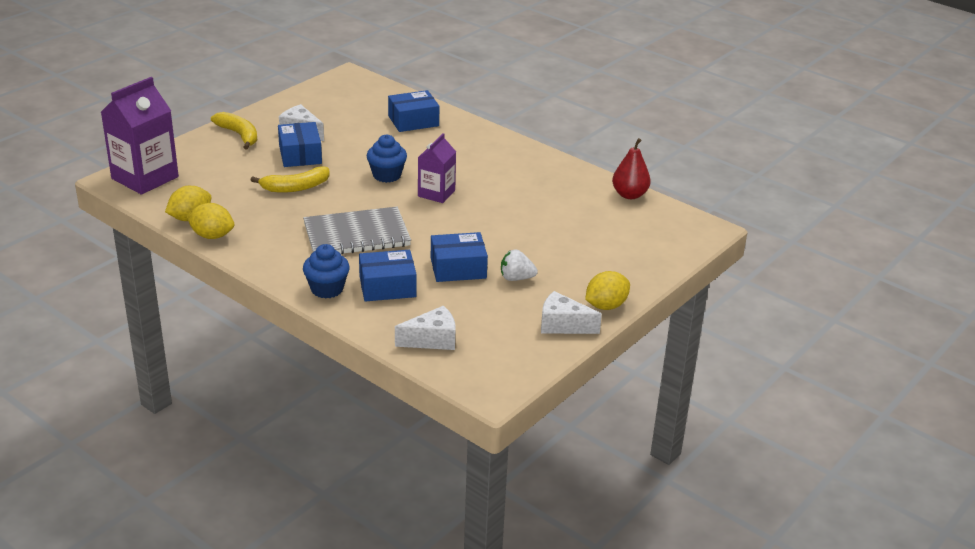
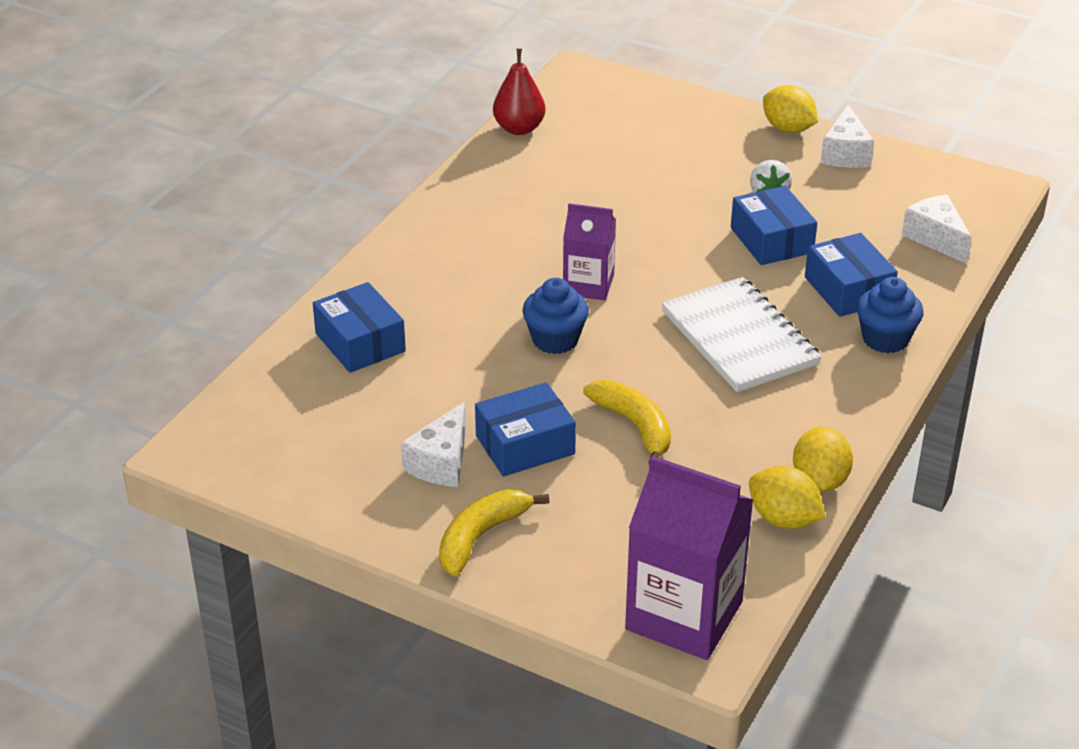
camera: 100 degrees left, 5 degrees up
(356, 235) = (739, 338): grey notebook -> white notebook

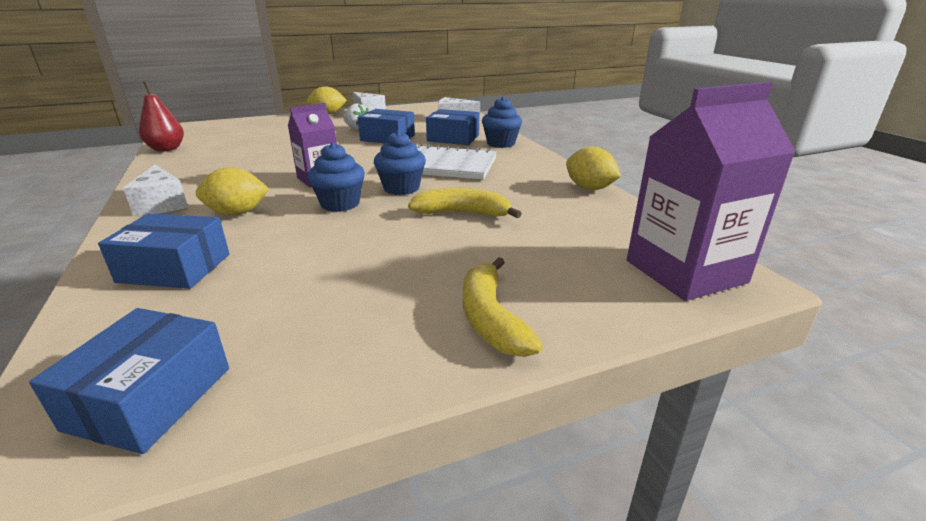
camera: 50 degrees left, 10 degrees down
(441, 462) = (372, 295): white cheese -> white cheese (162, 204)
(525, 445) = (415, 253): blue box -> blue box (150, 398)
(639, 352) = (401, 188): none -> blue cupcake
(783, 519) = (612, 207): yellow lemon -> yellow lemon (237, 213)

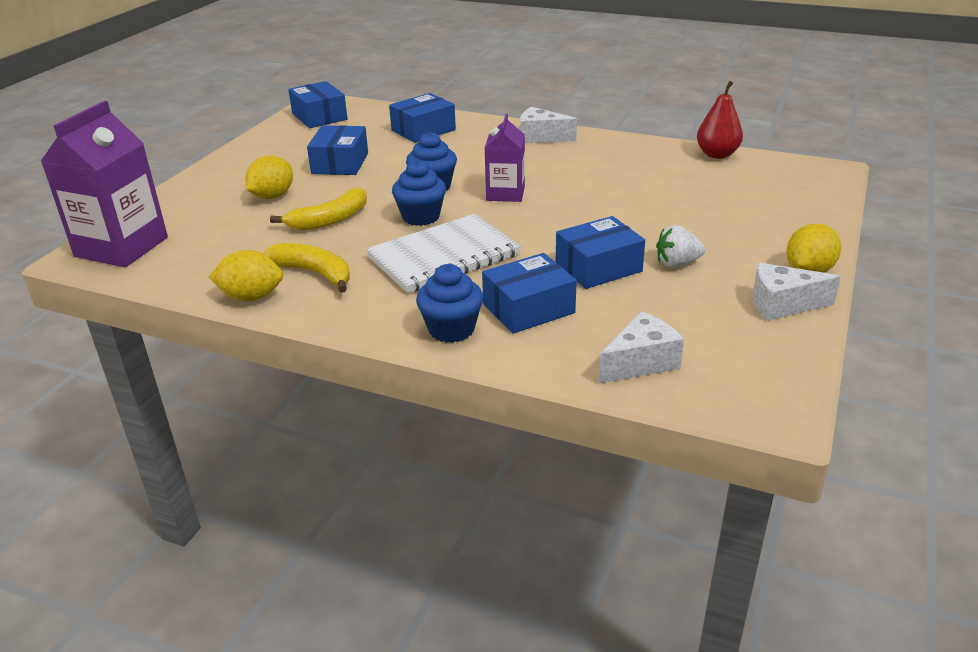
camera: 135 degrees right, 5 degrees up
(237, 213) = (479, 154): yellow lemon -> yellow lemon (272, 196)
(342, 268) = (340, 163): none -> blue box
(490, 318) = (224, 179): yellow banana -> yellow banana (314, 273)

